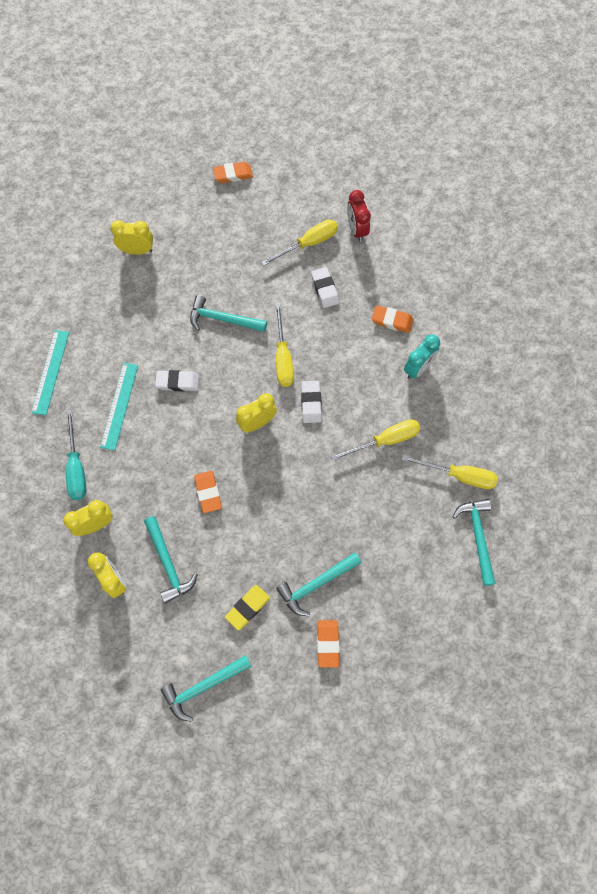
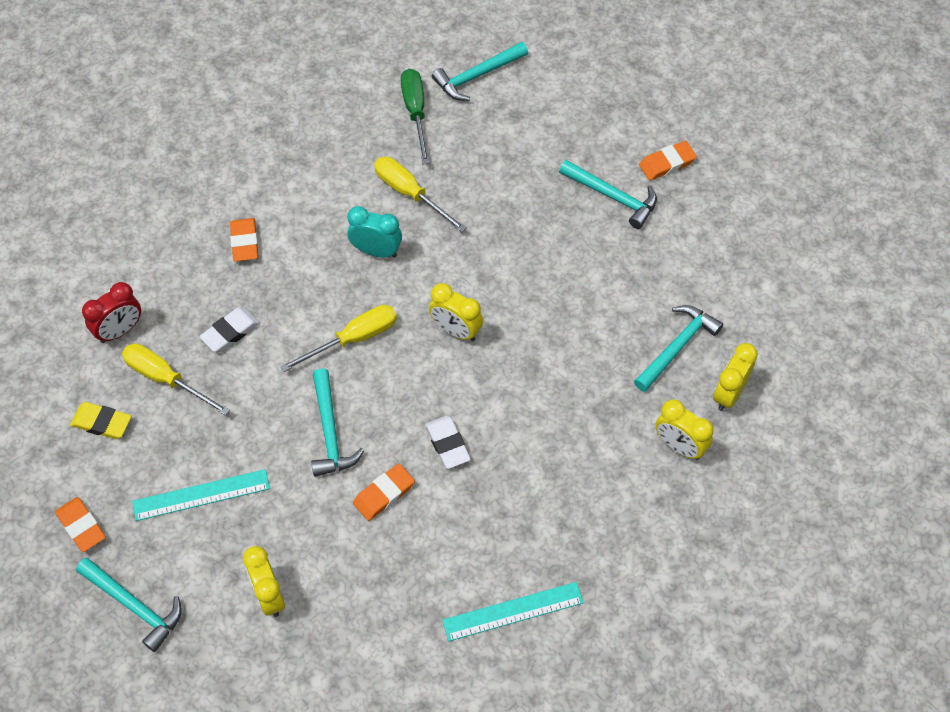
camera: 115 degrees left, 10 degrees down
(76, 467) = (623, 505): turquoise screwdriver -> none
(119, 405) = (515, 498): turquoise ruler -> turquoise ruler (201, 495)
(203, 687) = (781, 255): turquoise hammer -> turquoise hammer (135, 606)
(208, 492) = (571, 344): orange eraser -> orange eraser (384, 494)
(247, 608) = (676, 249): yellow eraser -> yellow eraser (102, 423)
(311, 403) = (400, 285): white eraser -> none
(418, 368) = (299, 194): turquoise clock -> turquoise clock (376, 251)
(459, 475) = (416, 113): yellow screwdriver -> green screwdriver

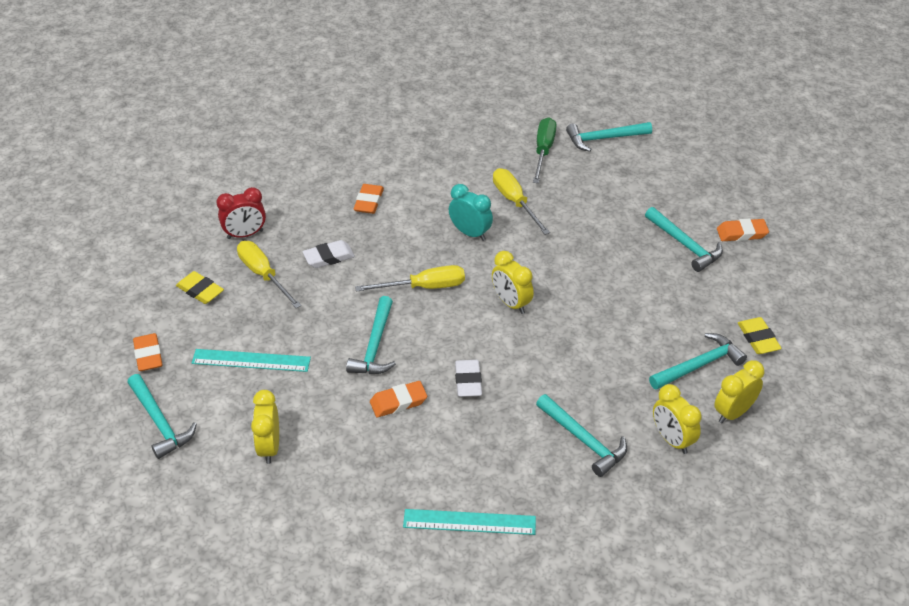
camera: 20 degrees right, 15 degrees down
(593, 477) = (584, 441): none -> turquoise hammer
(725, 295) = (758, 339): none -> yellow eraser

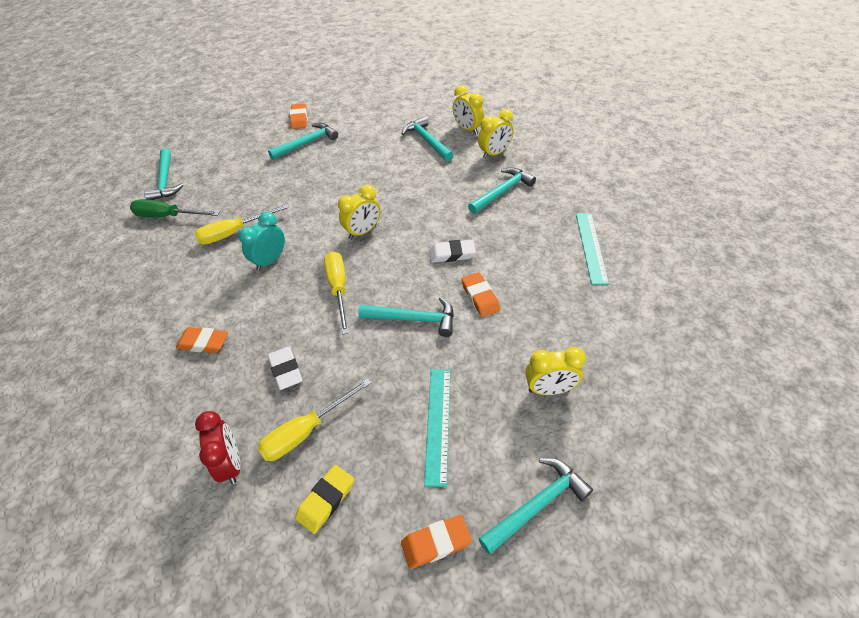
camera: 90 degrees left, 5 degrees up
(758, 339) = (402, 117): yellow eraser -> none

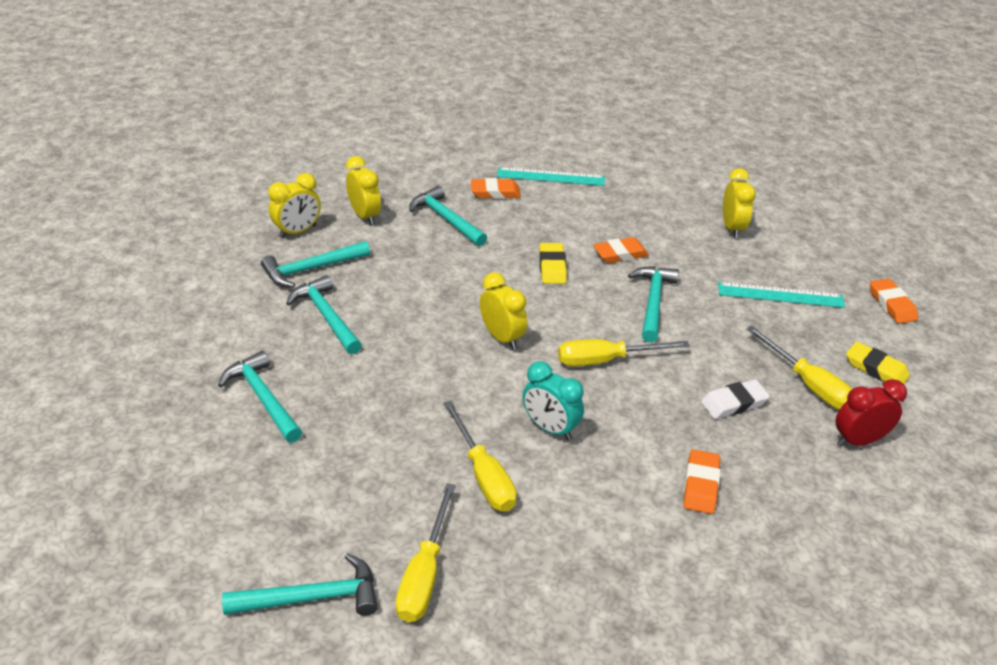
camera: 90 degrees left, 10 degrees down
(168, 216) = (424, 573): green screwdriver -> yellow screwdriver
(299, 119) = (177, 410): orange eraser -> orange eraser (495, 192)
(452, 254) = (552, 267): white eraser -> yellow eraser
(538, 504) = (842, 249): turquoise hammer -> turquoise hammer (326, 316)

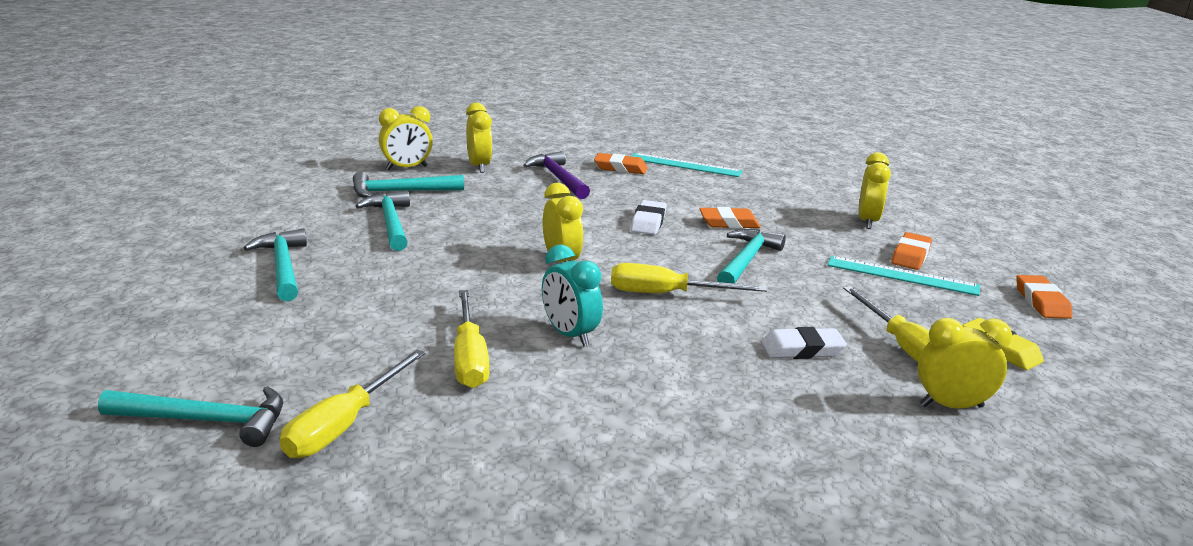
camera: 15 degrees right, 15 degrees down
(445, 219) = (558, 178): turquoise hammer -> purple hammer
(552, 267) = (648, 222): yellow eraser -> white eraser
(700, 485) = (723, 410): orange eraser -> orange eraser (910, 256)
(858, 440) = (951, 406): red clock -> yellow clock

